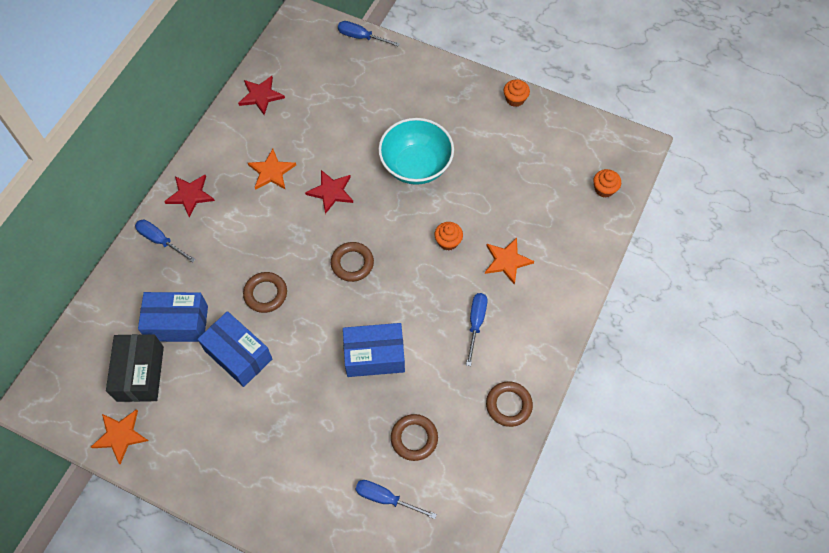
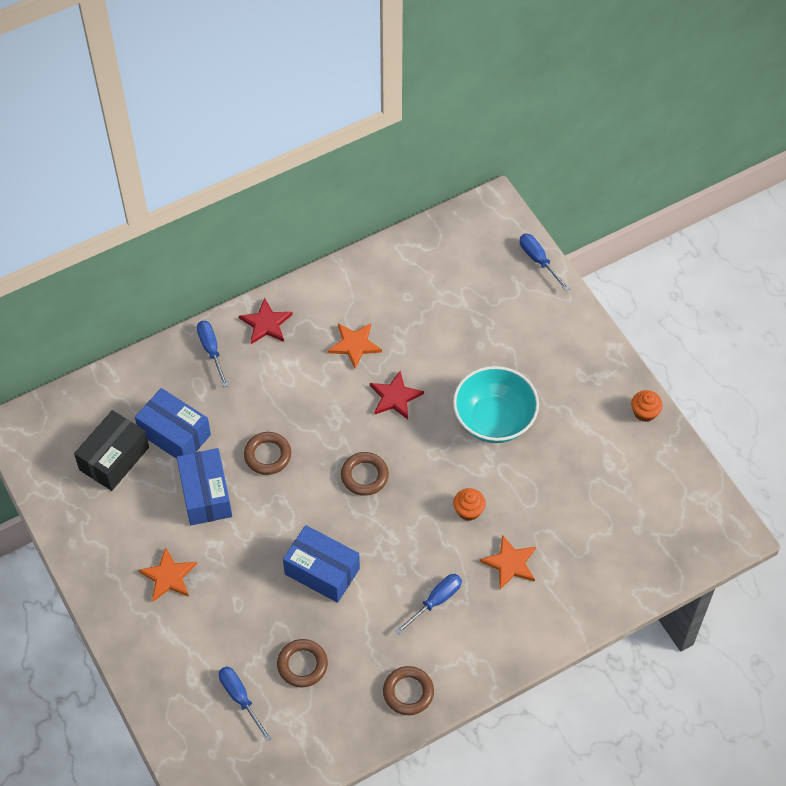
camera: 35 degrees right, 5 degrees down
(120, 435) = (63, 501): orange star -> orange star (168, 576)
(261, 96) = (398, 265): red star -> none
(604, 189) = (663, 555): orange cupcake -> none

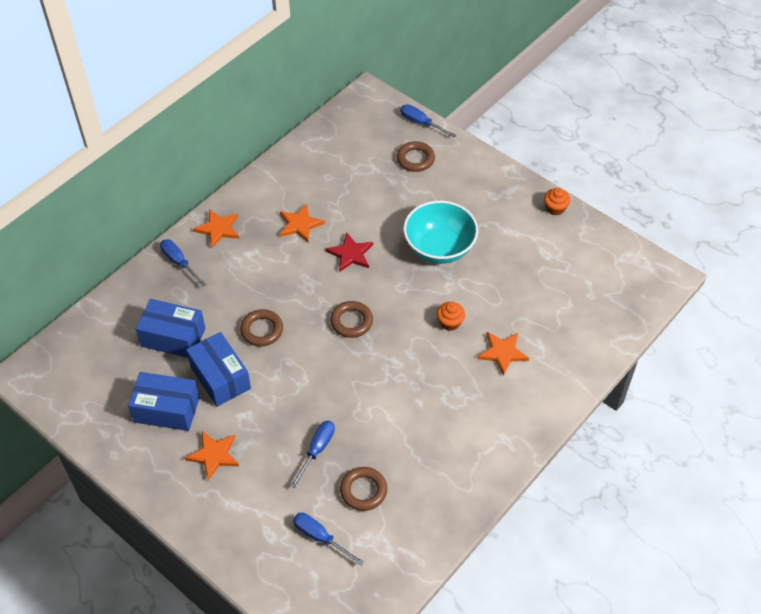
camera: 20 degrees left, 5 degrees down
(114, 458) = (126, 373): black box -> none
(266, 323) = (218, 229): red star -> orange star
(322, 571) = (348, 408): blue box -> blue box (167, 410)
(408, 692) = (464, 483): brown ring -> brown ring (415, 159)
(435, 601) = (455, 402): blue screwdriver -> blue screwdriver (317, 450)

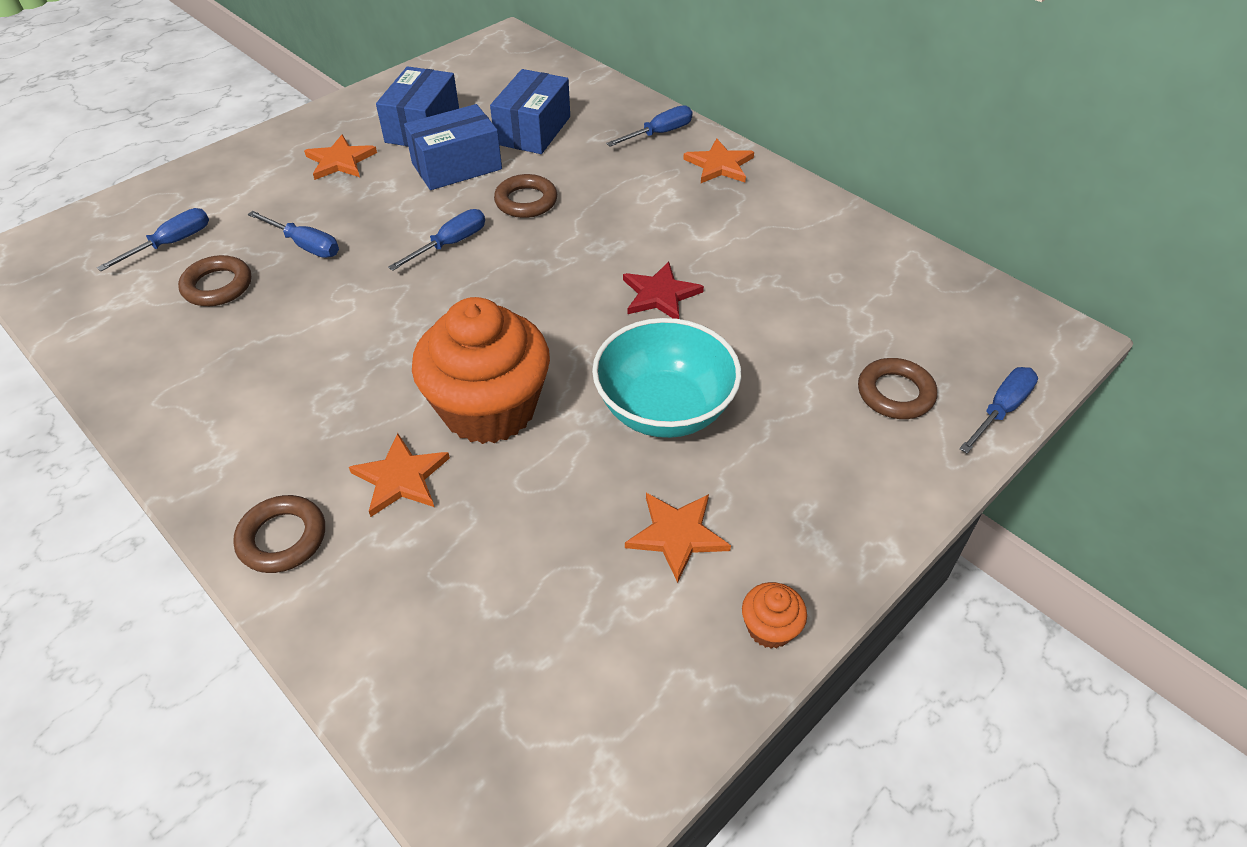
camera: 95 degrees right, 5 degrees down
(300, 224) = (727, 242): orange star -> orange star (677, 535)
(310, 365) = (450, 244): none -> blue screwdriver
(351, 321) = (520, 289): brown ring -> brown ring (282, 538)
(450, 322) = (489, 408): orange cupcake -> orange cupcake, size x2.48

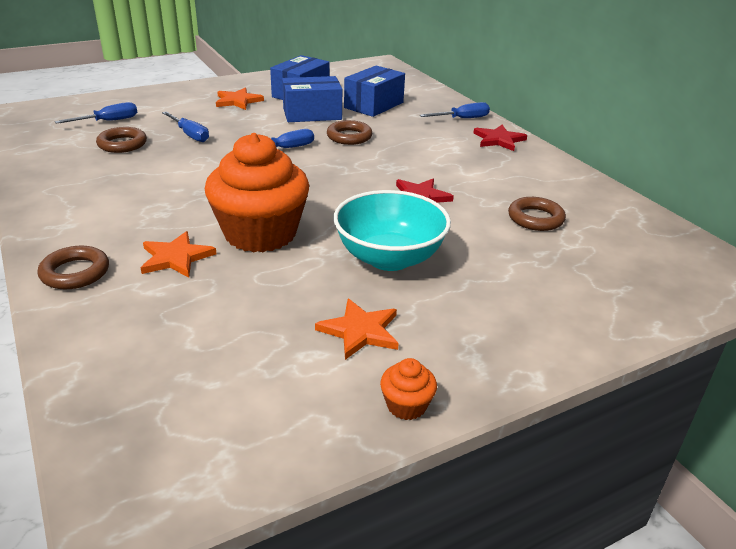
camera: 15 degrees right, 15 degrees down
(719, 165) = (499, 140): orange star -> red star
(895, 393) = (582, 284): brown ring -> brown ring (535, 218)
(1000, 410) = (672, 311): blue screwdriver -> none

